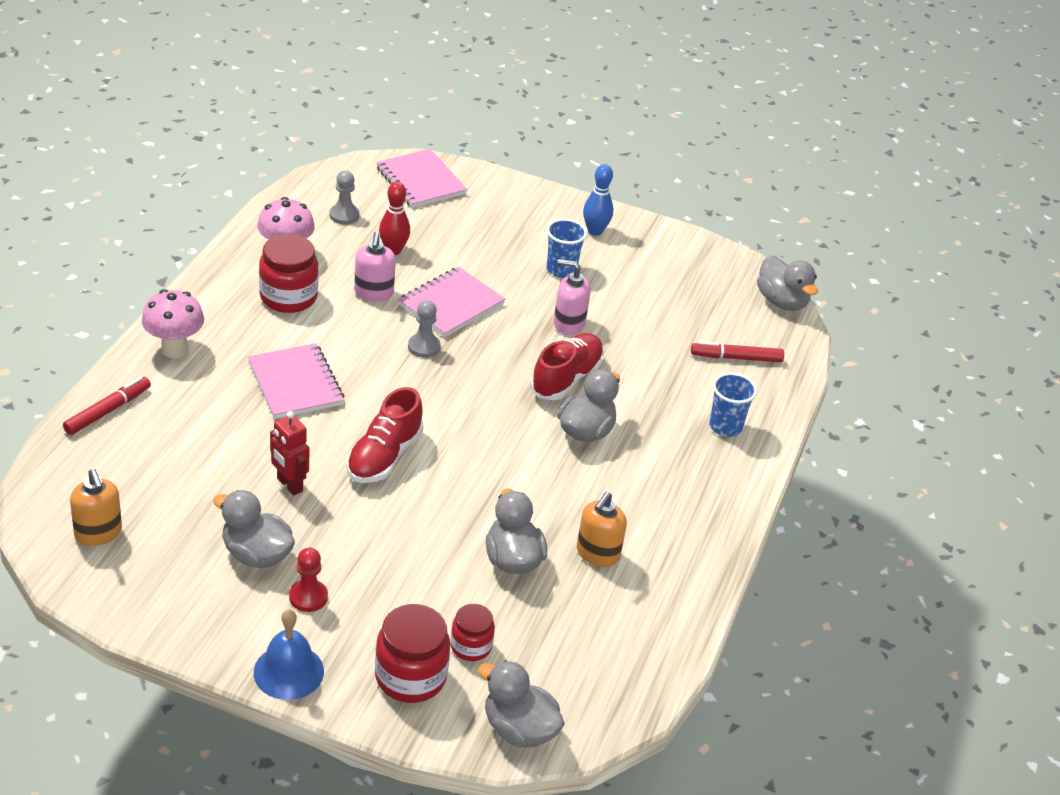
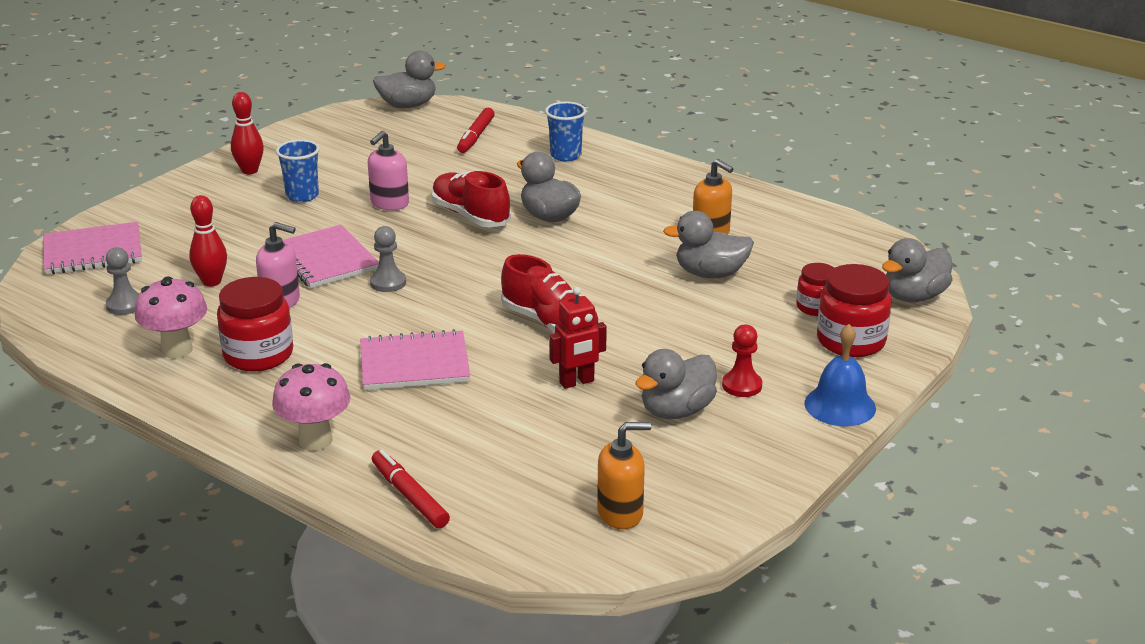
camera: 70 degrees left, 10 degrees down
(595, 231) = (250, 170): blue bowling pin -> red bowling pin

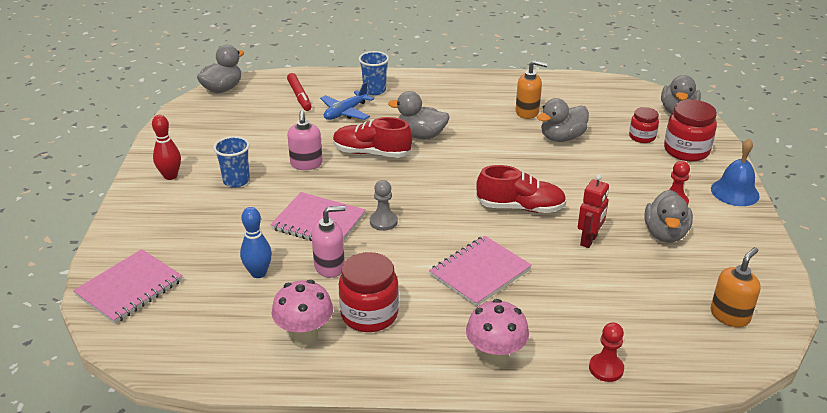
camera: 35 degrees left, 5 degrees up
(125, 305) = (216, 320): grey pawn -> none
(212, 282) = (258, 273): red bowling pin -> blue bowling pin
(409, 496) = (606, 368): red marker -> red pawn
(501, 167) = (345, 112): none -> blue plane

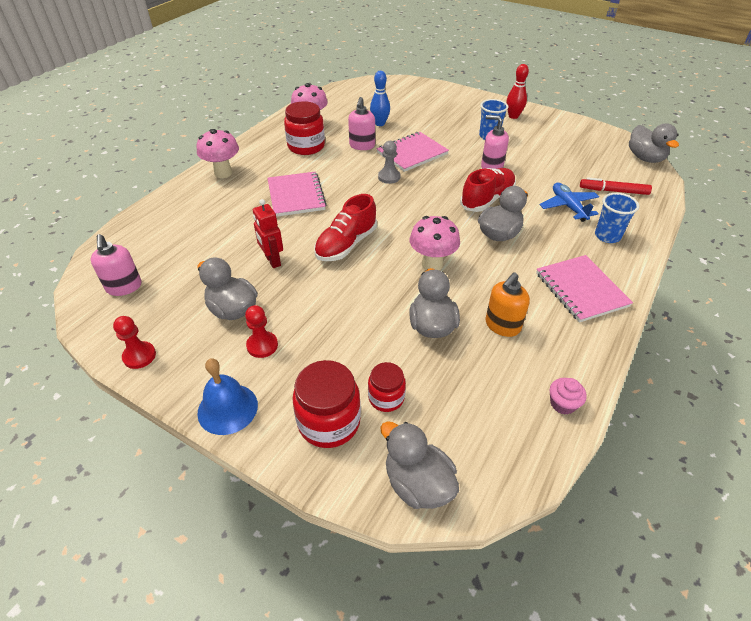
camera: 120 degrees right, 10 degrees up
(129, 288) = (404, 89): pink notebook -> pink notebook (581, 290)
(496, 156) = (432, 264): none -> pink mushroom
(566, 82) = (562, 404): none -> pink cupcake
(606, 368) = (165, 207): red pawn -> red pawn (139, 356)
(729, 315) = (124, 287): orange soap dispenser -> pink soap dispenser

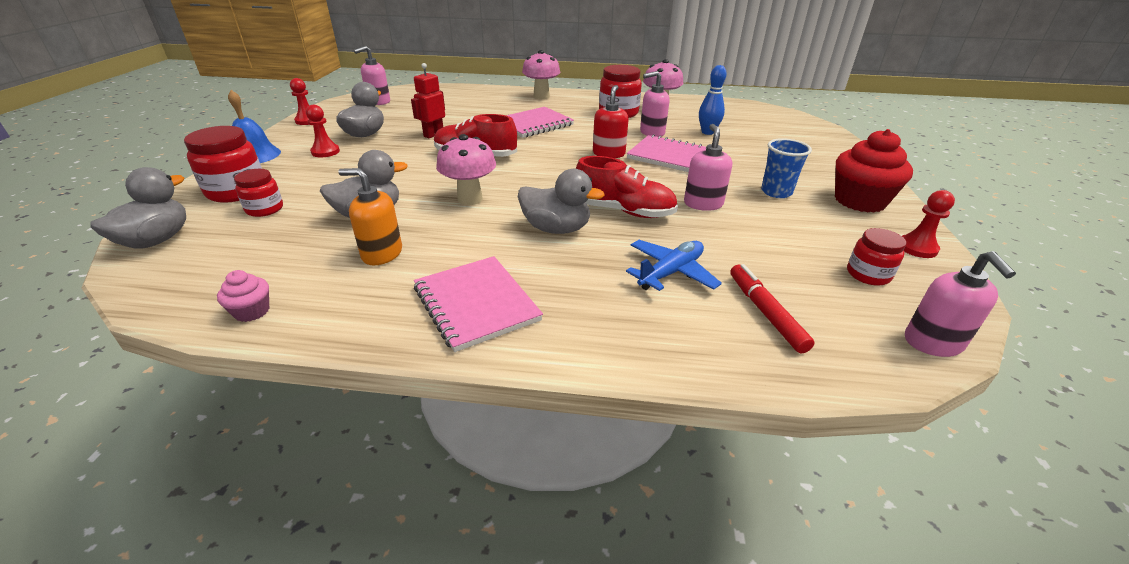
camera: 65 degrees right, 10 degrees down
(389, 177) = (609, 153): grey pawn -> red soap dispenser
(513, 116) = (859, 201): red bowling pin -> red cupcake
(568, 124) = (917, 248): none -> red pawn
(581, 290) = (476, 304): pink notebook -> pink notebook turned 75 degrees counterclockwise
(588, 148) = (868, 274): none -> red jar
(607, 236) = (626, 317): blue cup -> none
(645, 158) = (933, 343): grey duck -> pink soap dispenser

